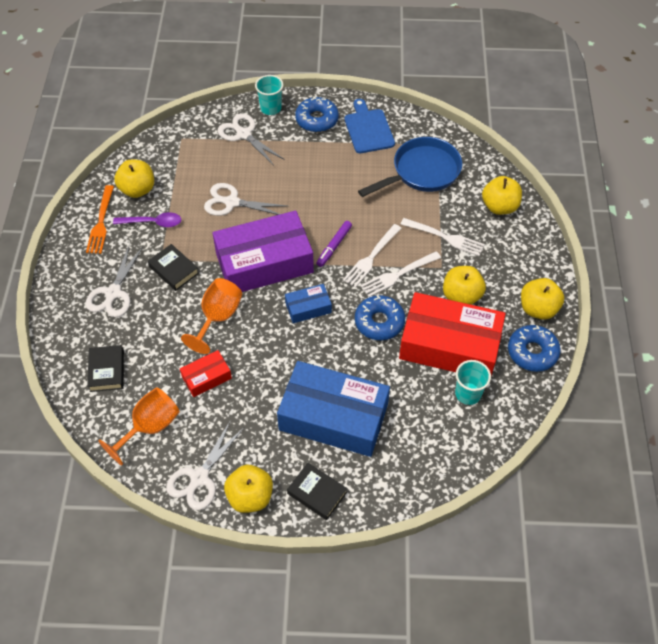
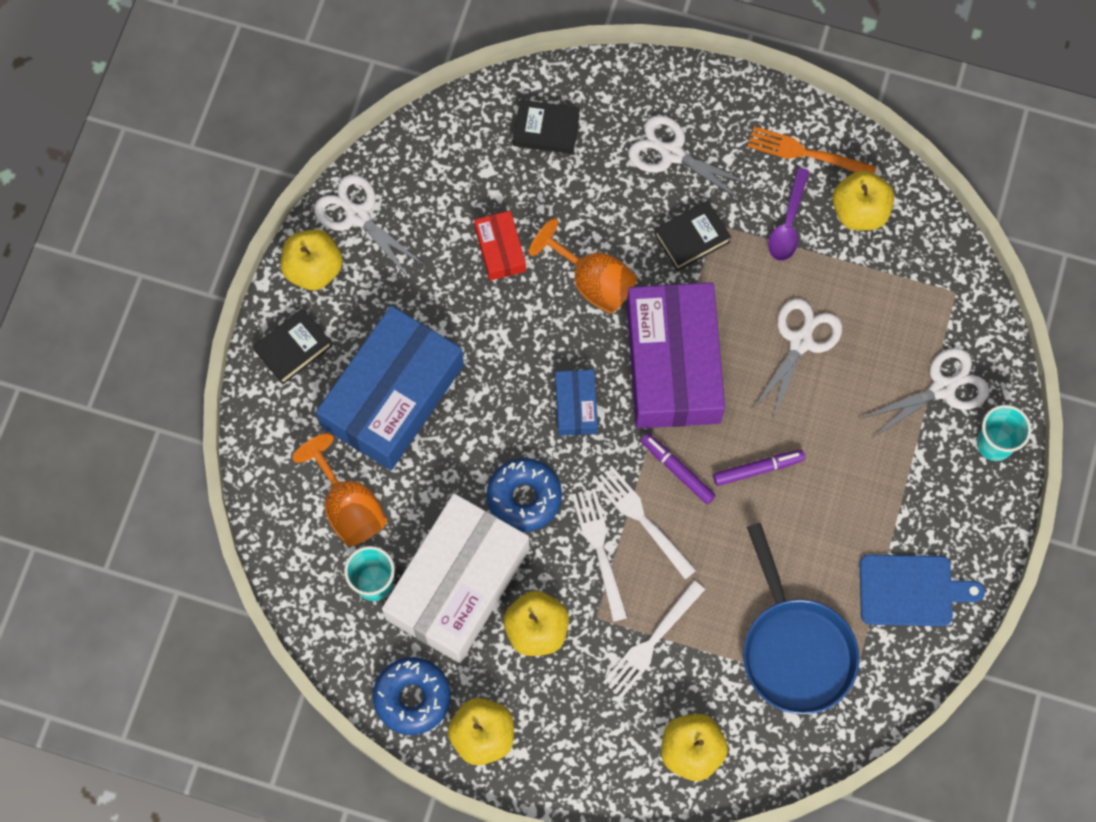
camera: 105 degrees right, 15 degrees up
(150, 427) = (446, 169): orange goblet -> orange goblet (349, 507)
(317, 120) = (951, 512): blue donut -> none
(320, 208) = (758, 469): none -> purple marker
(449, 345) = (458, 584): red box -> white box

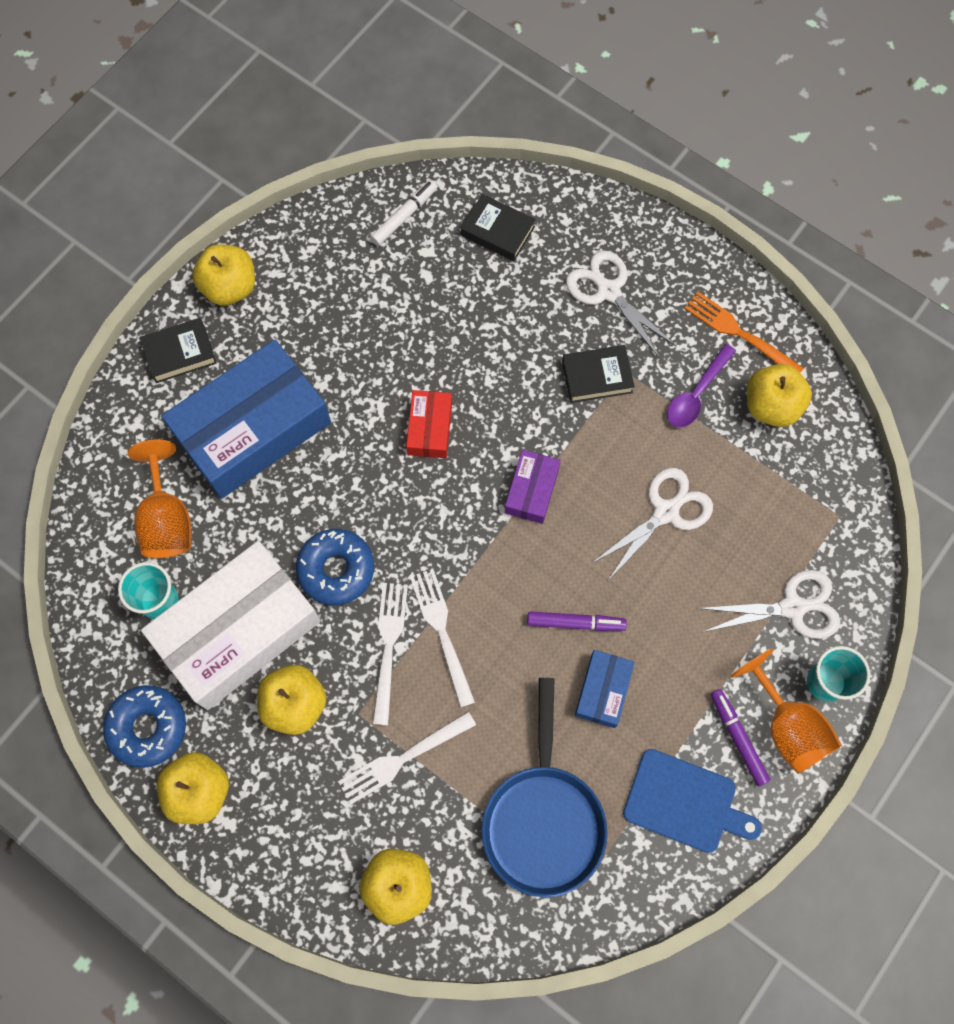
camera: 20 degrees right, 0 degrees up
(357, 216) = (290, 252): white scissors -> none
(452, 144) = (404, 216): none -> white marker
(500, 250) = (409, 327): red box -> red box (429, 428)
(576, 406) = (422, 498): blue box -> blue box (603, 691)
(593, 282) = (485, 386): orange goblet -> orange goblet (787, 727)
(673, 364) = (531, 490): purple box -> purple box, size x0.46
(677, 470) = (495, 596): purple marker -> purple marker (738, 738)

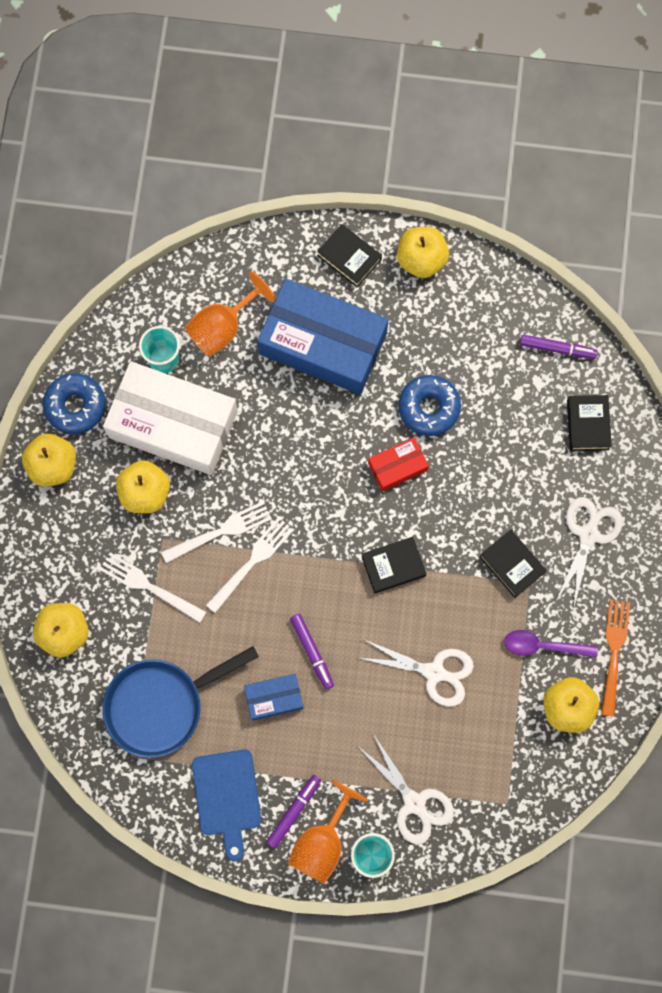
camera: 60 degrees right, 5 degrees up
(336, 569) = (254, 463): blue donut -> blue donut (429, 408)
(404, 216) = (557, 348): white marker -> purple marker
(531, 490) = (393, 566): purple box -> black book

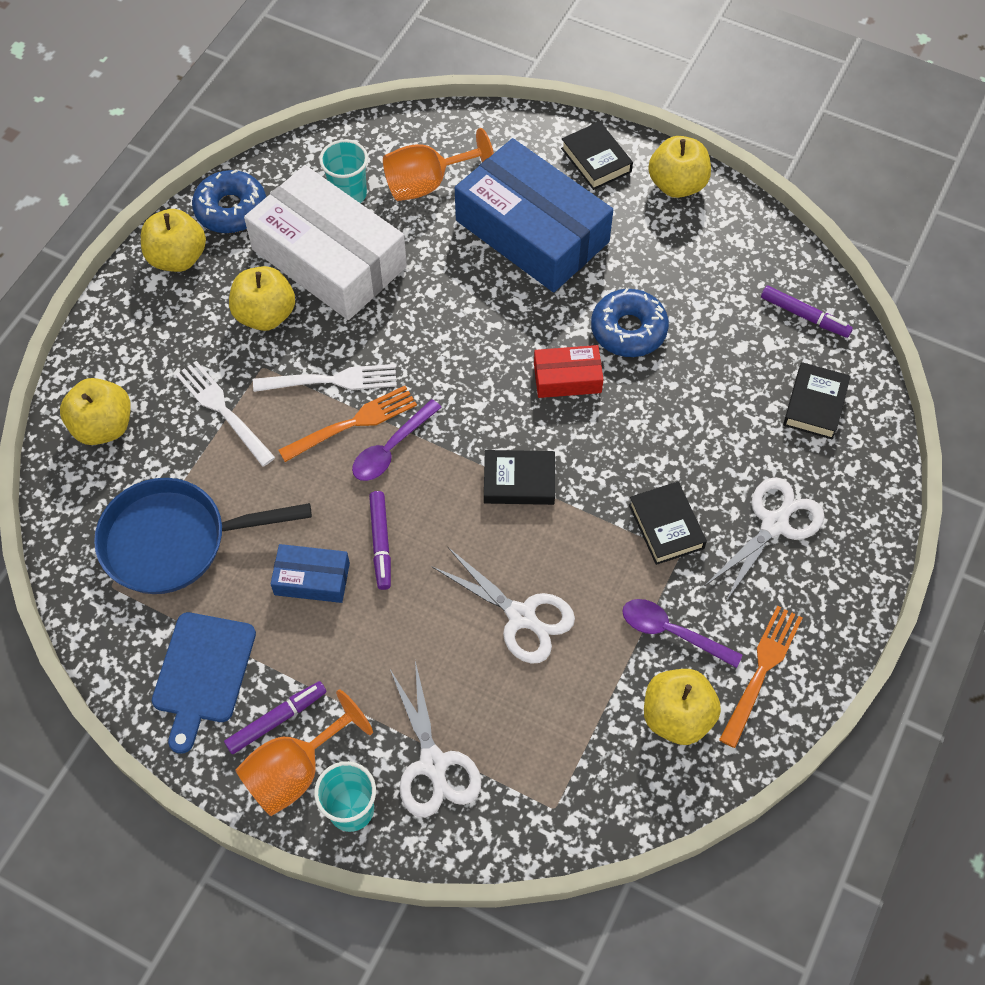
camera: 20 degrees right, 15 degrees down
(252, 562) = (353, 423): white fork -> orange fork
(289, 573) = (391, 449): none -> purple spoon

